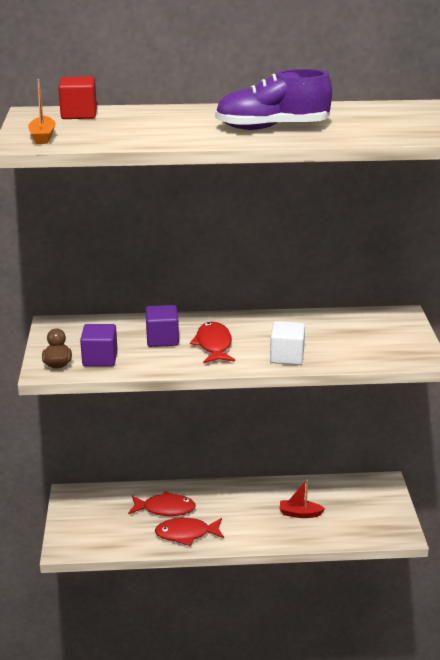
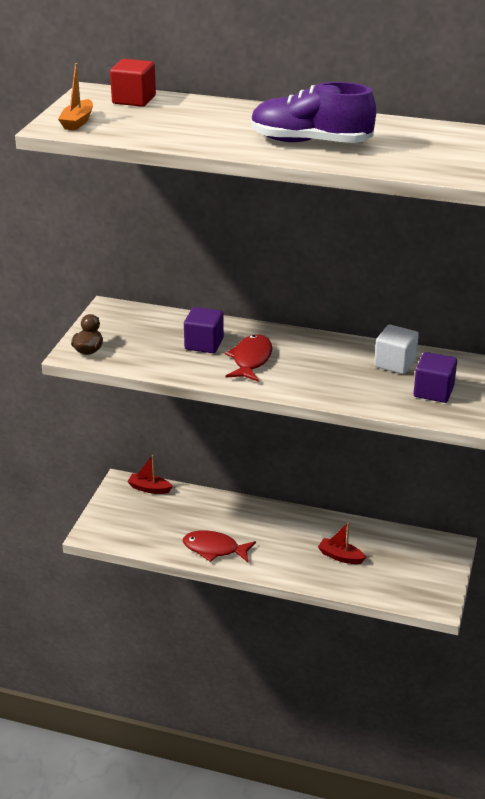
camera: 20 degrees right, 5 degrees up
(98, 494) = (149, 488): none -> red boat
(100, 359) = (131, 352): purple cube -> purple cube (433, 391)
(165, 509) = (206, 519): red fish -> none
(287, 356) = (317, 387): white cube -> white cube (395, 363)

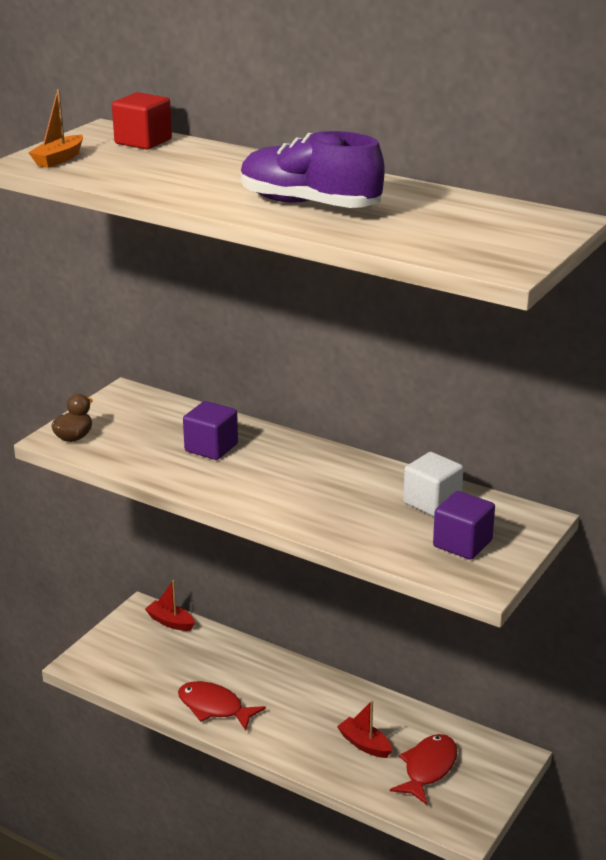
camera: 15 degrees right, 5 degrees down
(251, 360) = (256, 474): red fish -> red fish (428, 768)

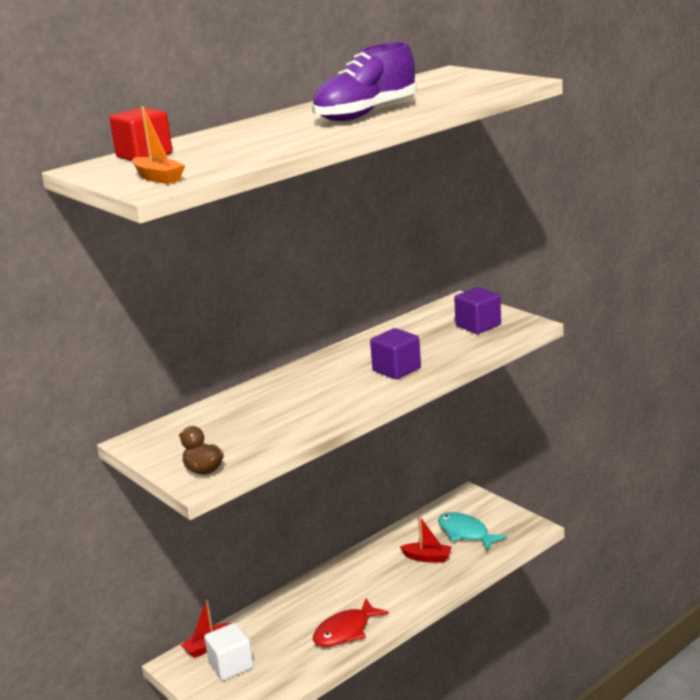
camera: 70 degrees left, 5 degrees down
(211, 448) = (276, 405): purple cube -> purple cube (396, 369)
(364, 744) = (427, 558): red boat -> red boat turned 135 degrees counterclockwise
(428, 768) = (466, 533): red fish -> turquoise fish
(432, 502) = (418, 330): white cube -> white cube (231, 665)

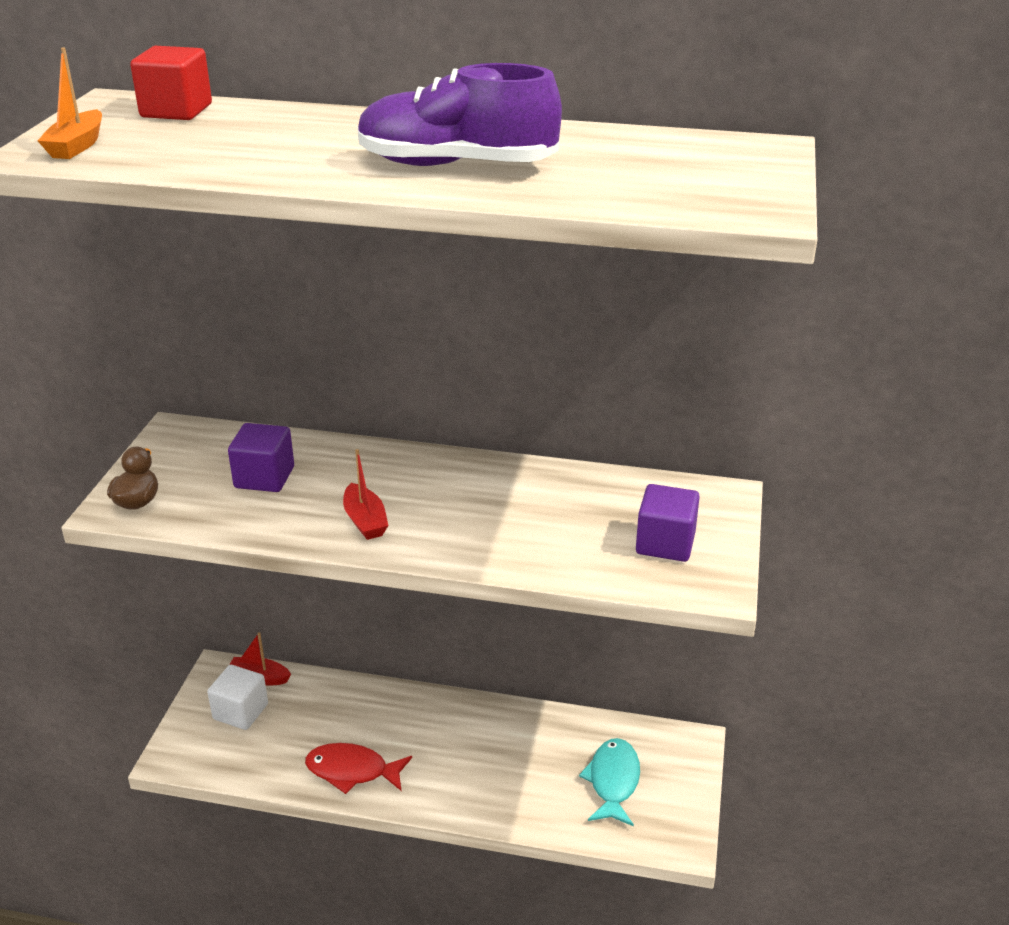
camera: 50 degrees right, 10 degrees up
(396, 369) = (475, 530): purple cube -> purple cube (264, 477)
(427, 558) = (535, 771): red boat -> red boat (365, 521)

